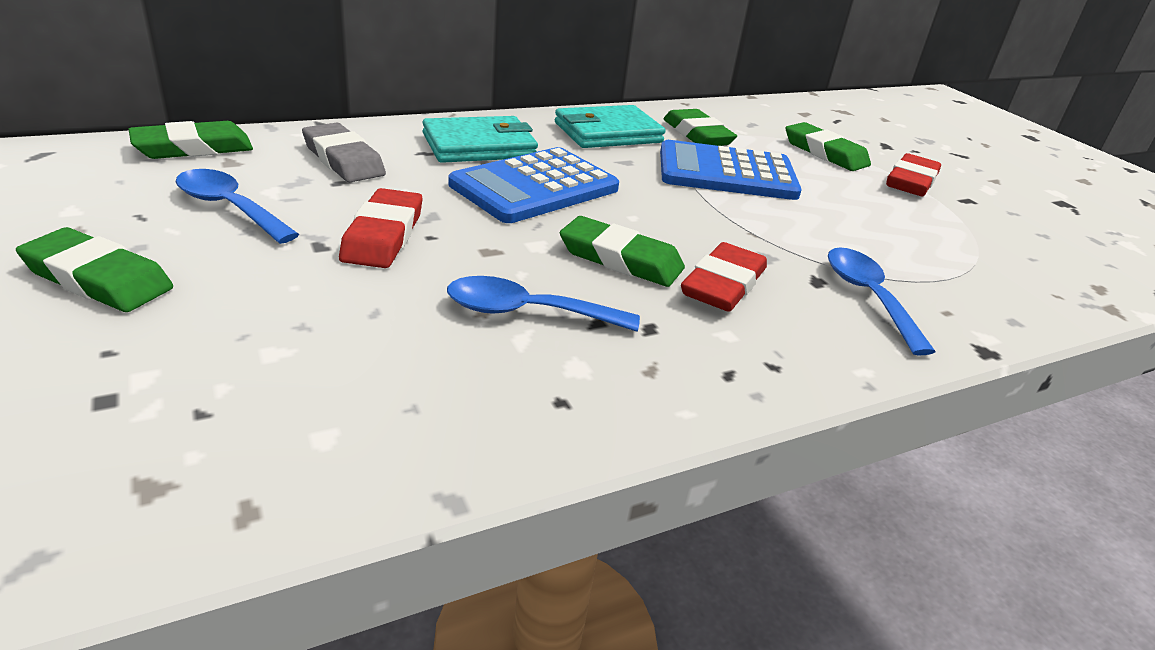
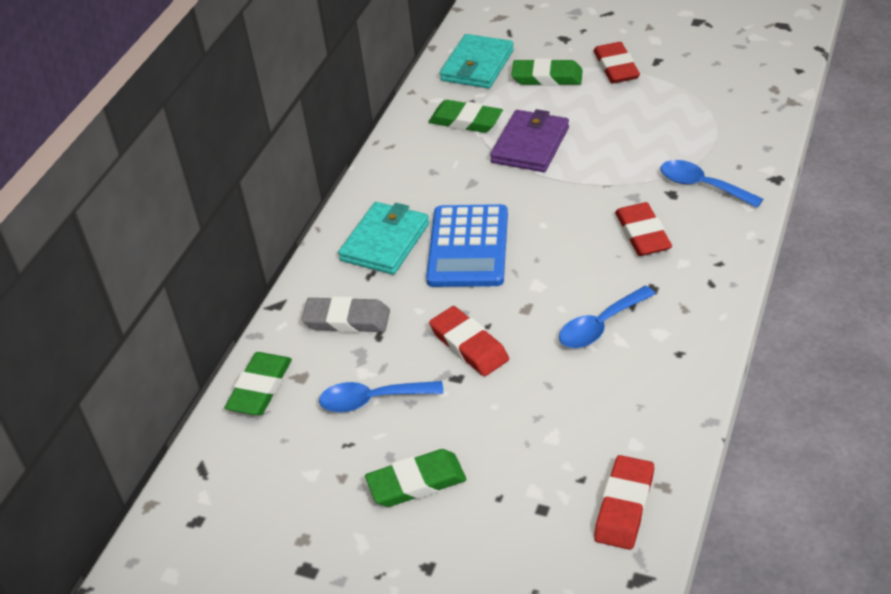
camera: 35 degrees left, 10 degrees up
(163, 485) = (624, 506): none -> red eraser
(608, 133) = (423, 165): turquoise wallet -> turquoise wallet (477, 65)
(620, 259) = (583, 259): green eraser -> none
(726, 173) = (530, 145): blue calculator -> purple wallet

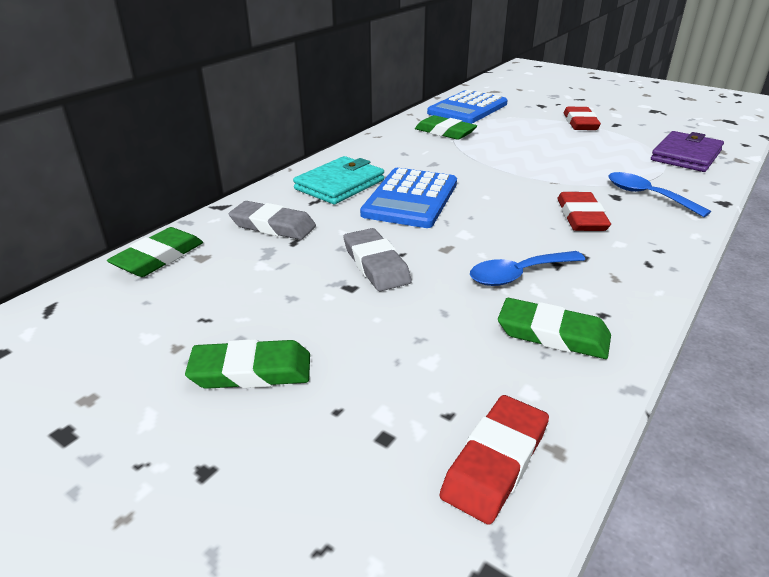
camera: 10 degrees right, 10 degrees down
(372, 400) = (254, 287): blue spoon -> none
(469, 345) = (376, 264): red eraser -> grey eraser
(477, 65) = (467, 108): turquoise wallet -> blue calculator
(530, 145) = (493, 151): purple wallet -> purple wallet (685, 155)
(547, 77) = (521, 120): green eraser -> green eraser (553, 334)

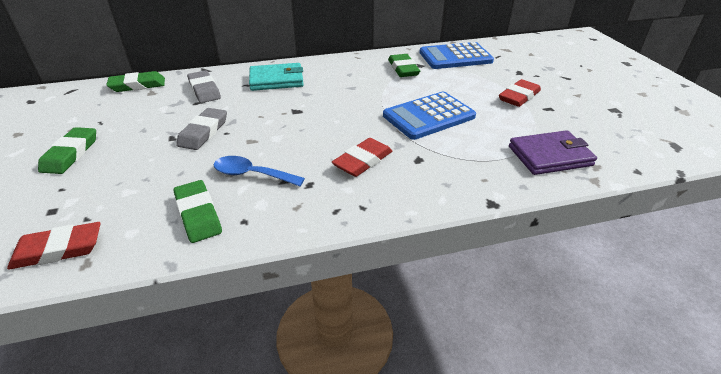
camera: 40 degrees right, 5 degrees up
(251, 371) = (70, 154): green eraser -> green eraser turned 60 degrees clockwise
(410, 199) = (293, 104): blue calculator -> blue calculator (428, 116)
(647, 195) = (441, 169): blue spoon -> none

